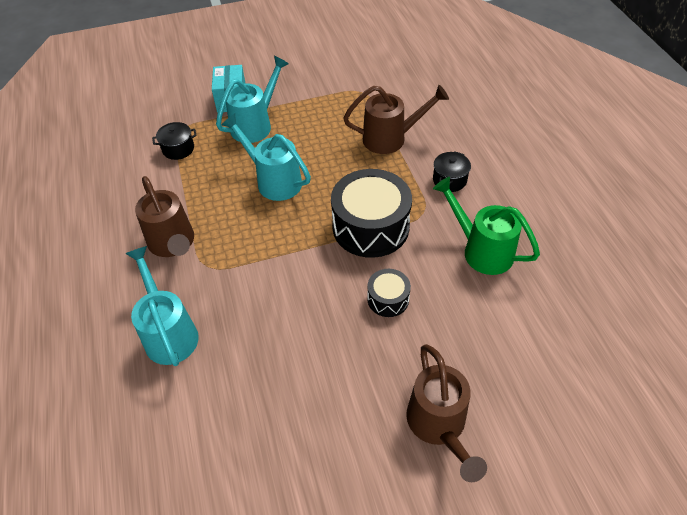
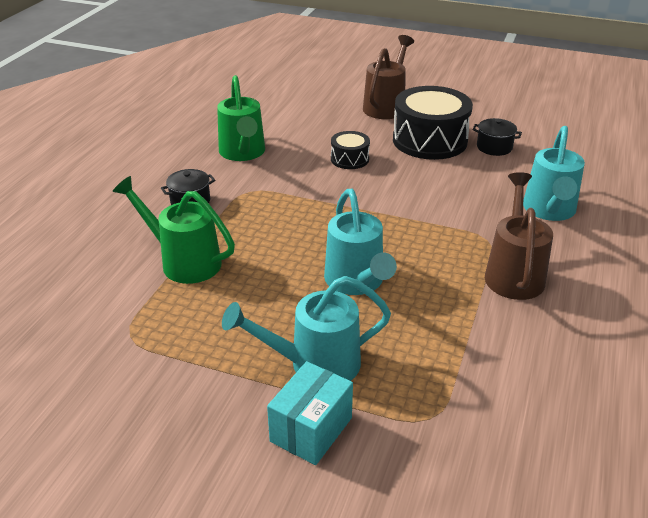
camera: 145 degrees left, 15 degrees down
(178, 149) = (448, 385): black pot -> black pot (494, 147)
(370, 227) = (307, 202): black drum -> black drum (429, 140)
(391, 138) = (183, 261): brown watering can -> green watering can

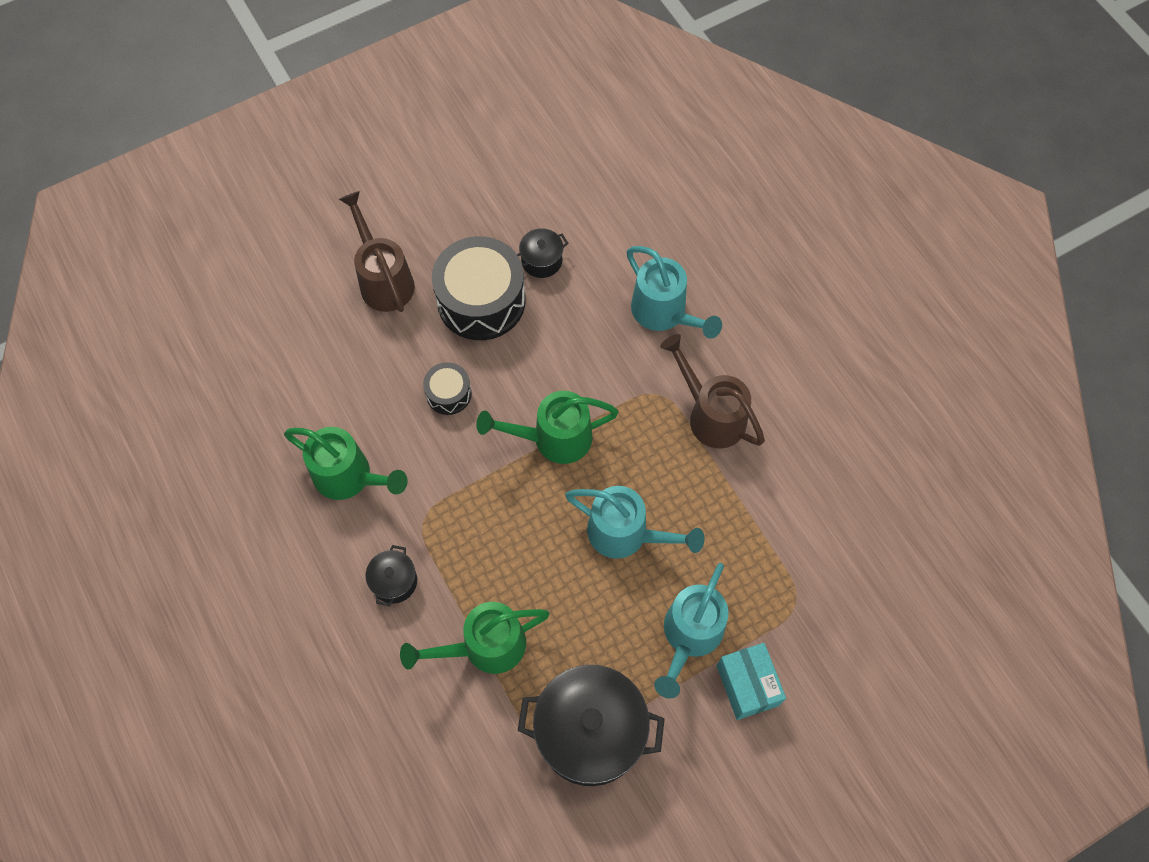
camera: 50 degrees left, 30 degrees up
(165, 351) = (590, 732): none -> black pot
(381, 212) = (553, 438): none -> green watering can

